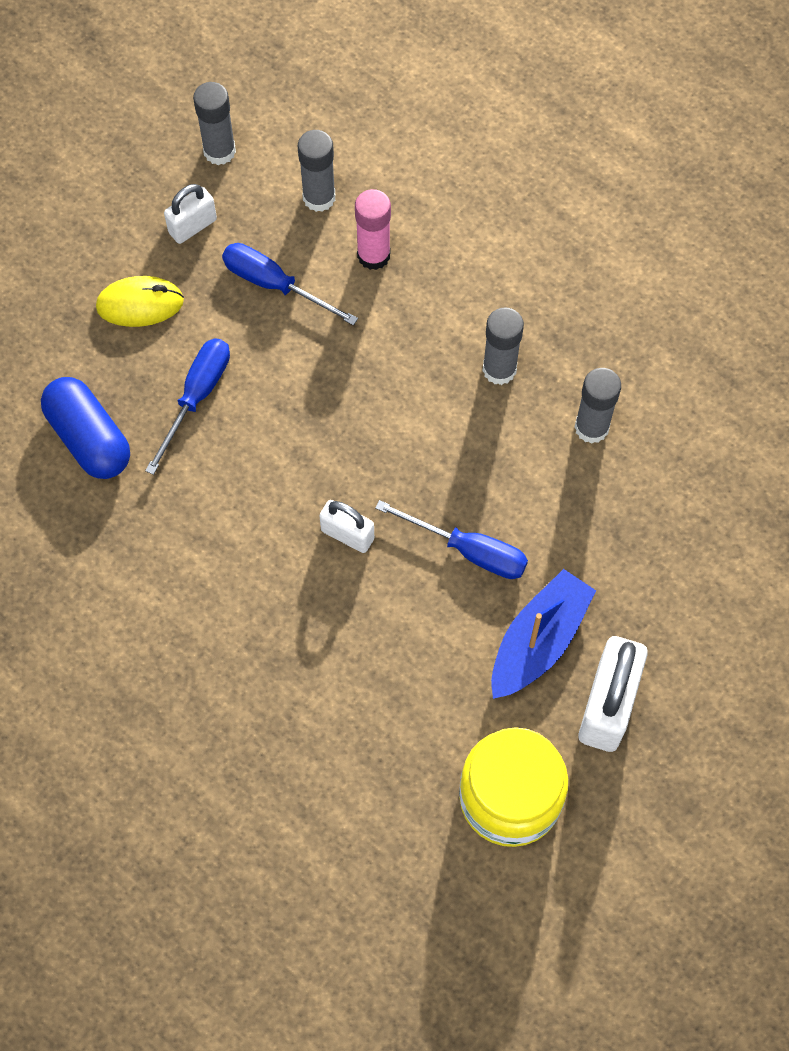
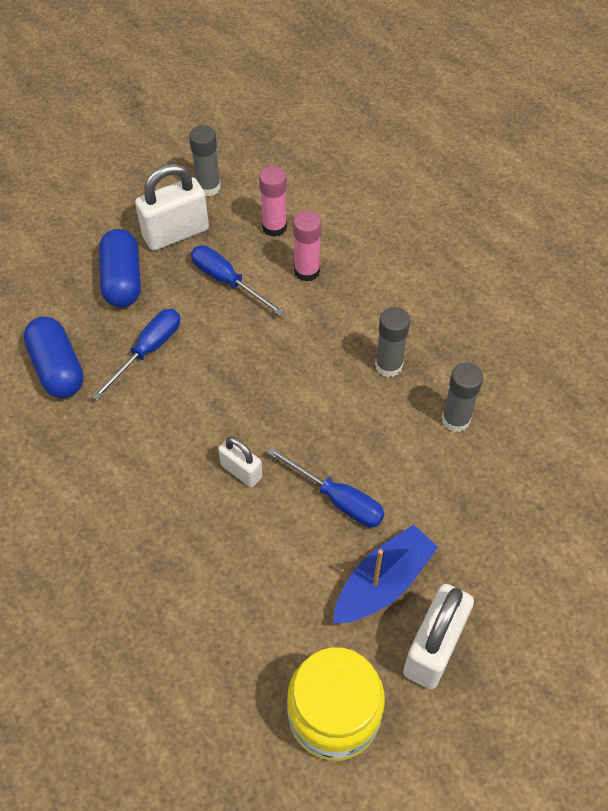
camera: 10 degrees right, 10 degrees down
(140, 304) = (122, 280): yellow mouse -> blue capsule
(192, 226) = (176, 233): white padlock -> white padlock, size x1.74
(319, 197) = (274, 227): grey glue stick -> pink glue stick

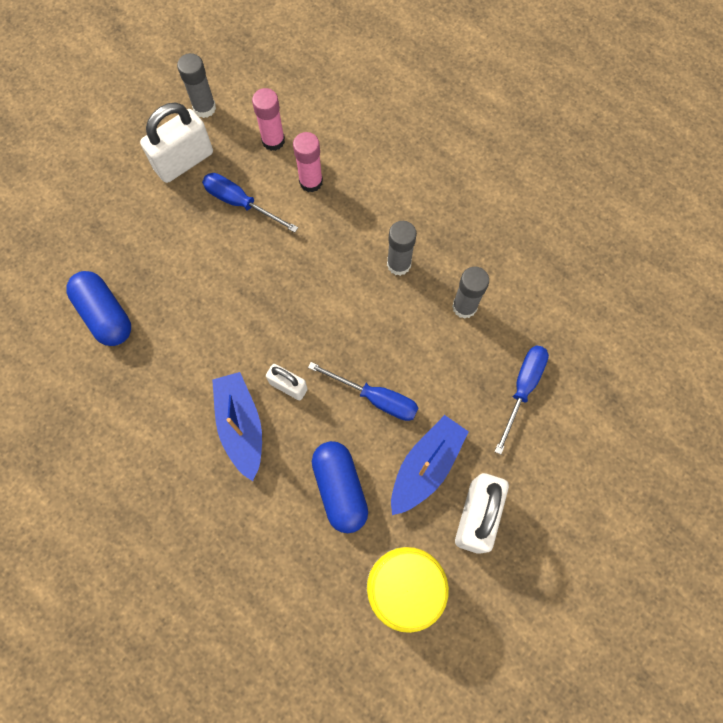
camera: 10 degrees left, 15 degrees up
(122, 280) = (145, 217): blue capsule -> blue capsule (340, 488)
(148, 351) = (183, 284): blue screwdriver -> blue screwdriver (522, 389)
(179, 504) = (241, 426): none -> blue boat

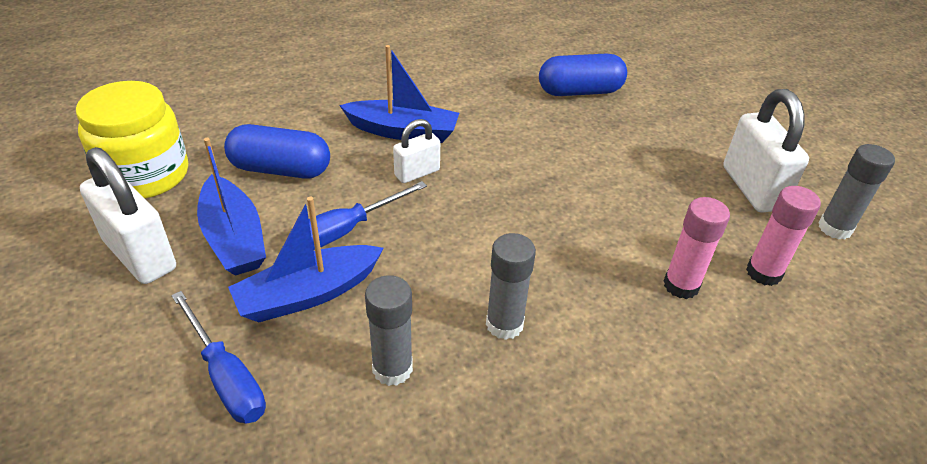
camera: 115 degrees right, 30 degrees down
(240, 203) = (672, 213): blue screwdriver -> none
(442, 385) = (308, 294): none -> blue boat

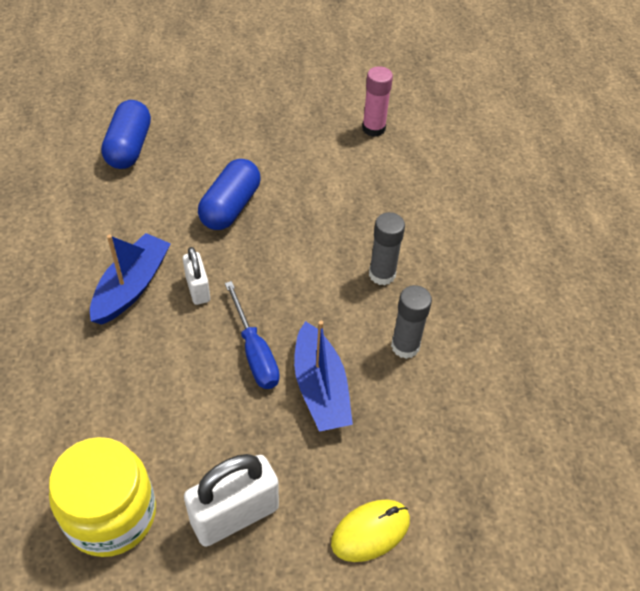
camera: 75 degrees left, 10 degrees up
(111, 375) = (370, 531): none -> yellow mouse
(226, 376) = (389, 450): blue screwdriver -> none
(234, 238) = (237, 437): blue boat -> none
(280, 169) = (150, 392): blue capsule -> blue capsule (230, 207)
(681, 285) = (373, 172): pink glue stick -> none
(752, 188) = (293, 98): white padlock -> none
(834, 228) = (345, 78): grey glue stick -> none

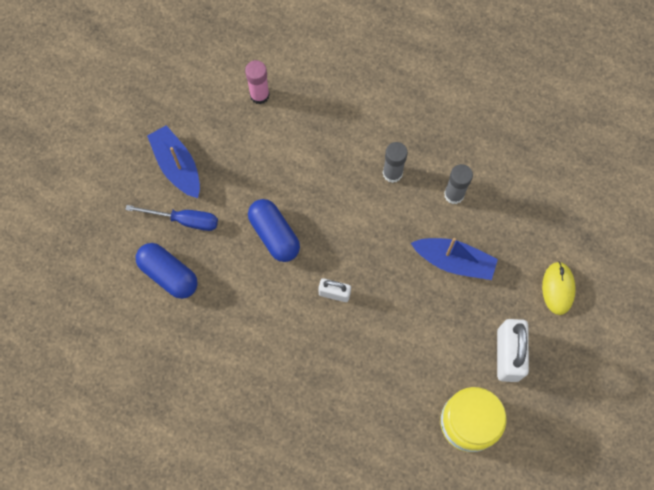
camera: 55 degrees left, 20 degrees up
(132, 286) = (307, 334): blue boat -> blue boat (177, 166)
(254, 352) = (405, 285): blue screwdriver -> blue screwdriver (184, 220)

